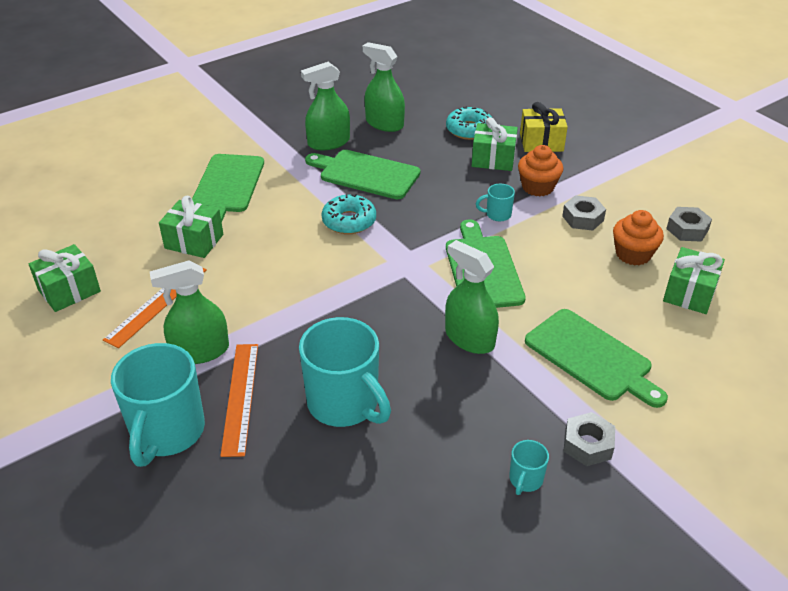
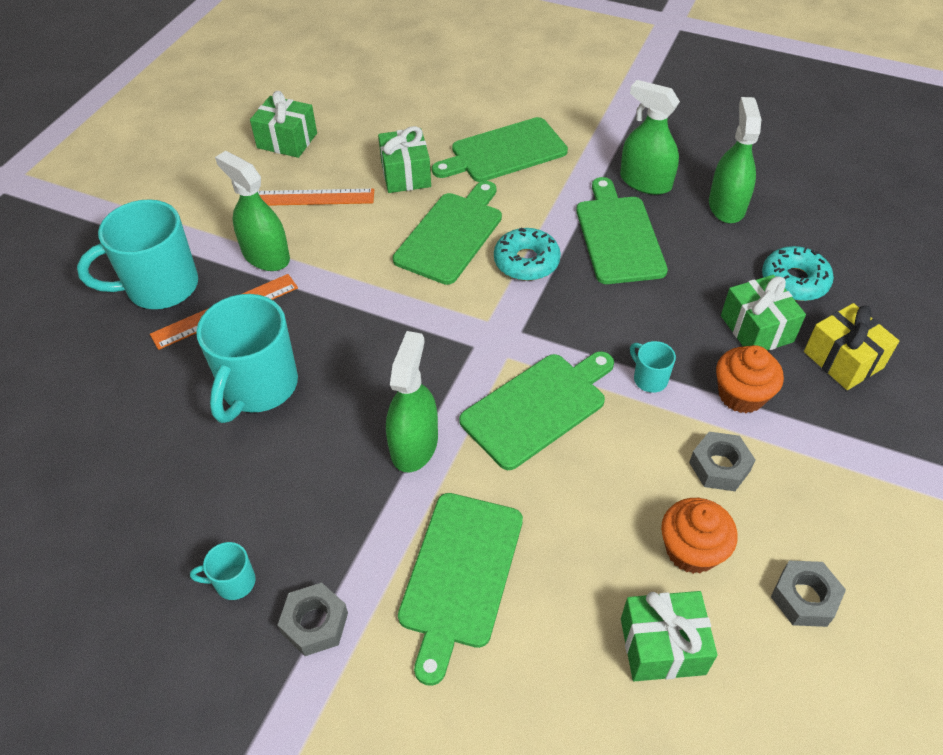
camera: 60 degrees right, 10 degrees up
(285, 244) = (451, 234): none -> green cutting board

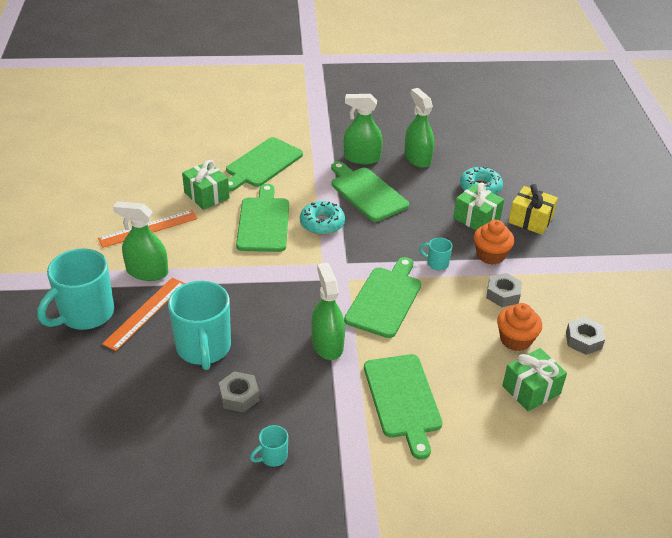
camera: 30 degrees left, 10 degrees down
(287, 140) = (105, 197): green gift -> none
(315, 623) = (338, 456): grey nut -> grey nut (239, 396)

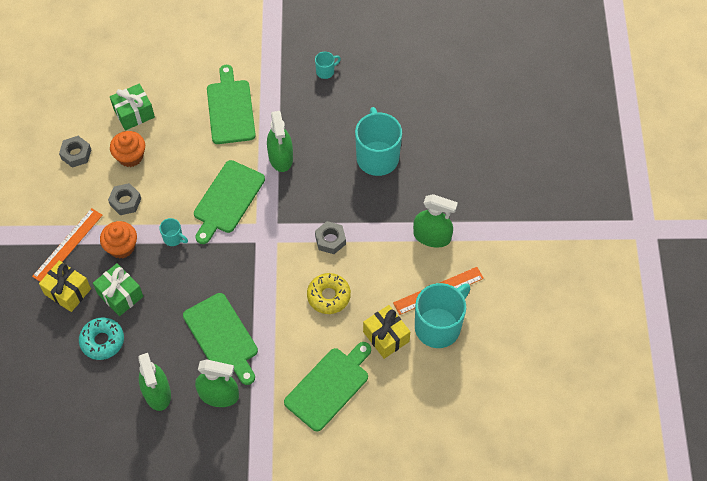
camera: 175 degrees left, 20 degrees up
(85, 314) = (476, 192): turquoise mug -> turquoise mug (439, 326)
(145, 313) = (427, 192): orange ruler -> orange ruler (67, 245)
(207, 195) = (386, 337): green gift -> yellow gift
(239, 396) = (349, 116): grey nut -> grey nut (330, 240)
(263, 222) = (328, 296): green cutting board -> yellow donut
(322, 223) = (272, 293): turquoise donut -> none

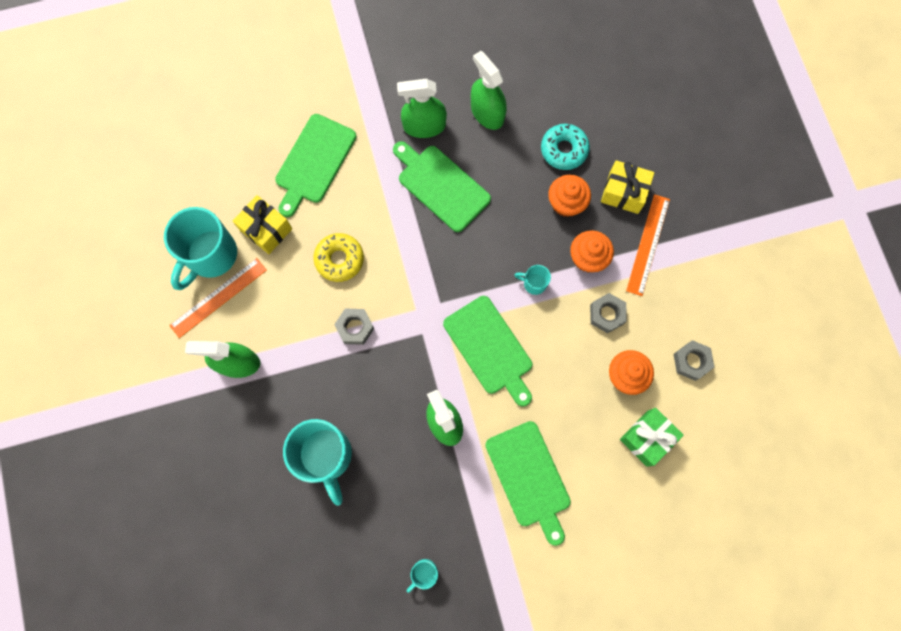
camera: 165 degrees right, 15 degrees up
(120, 295) = (566, 203): green gift -> orange cupcake
(227, 199) = (490, 348): green cutting board -> green cutting board turned 135 degrees clockwise

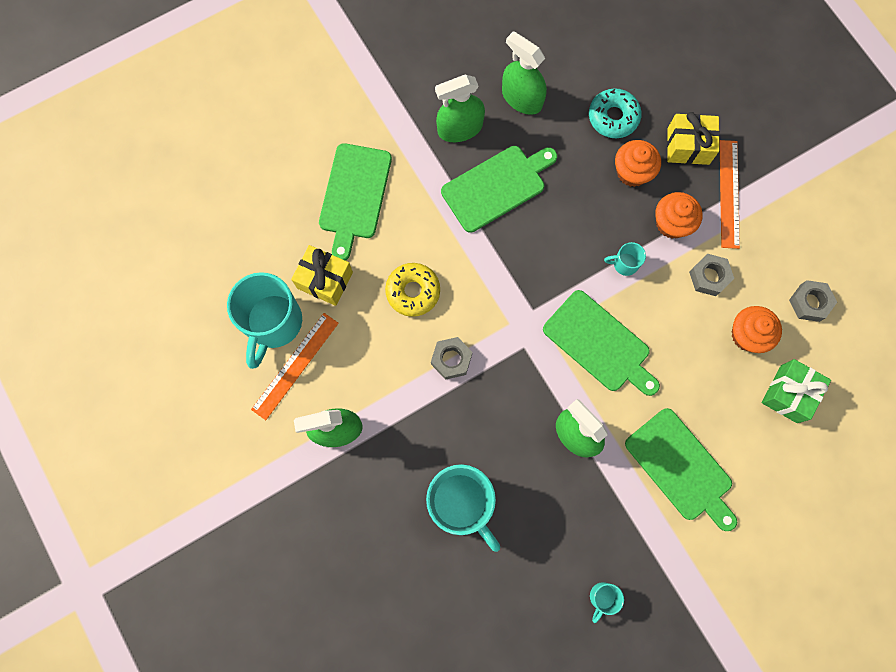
camera: 15 degrees left, 0 degrees up
(441, 186) = (497, 186): green cutting board -> green cutting board turned 120 degrees clockwise

